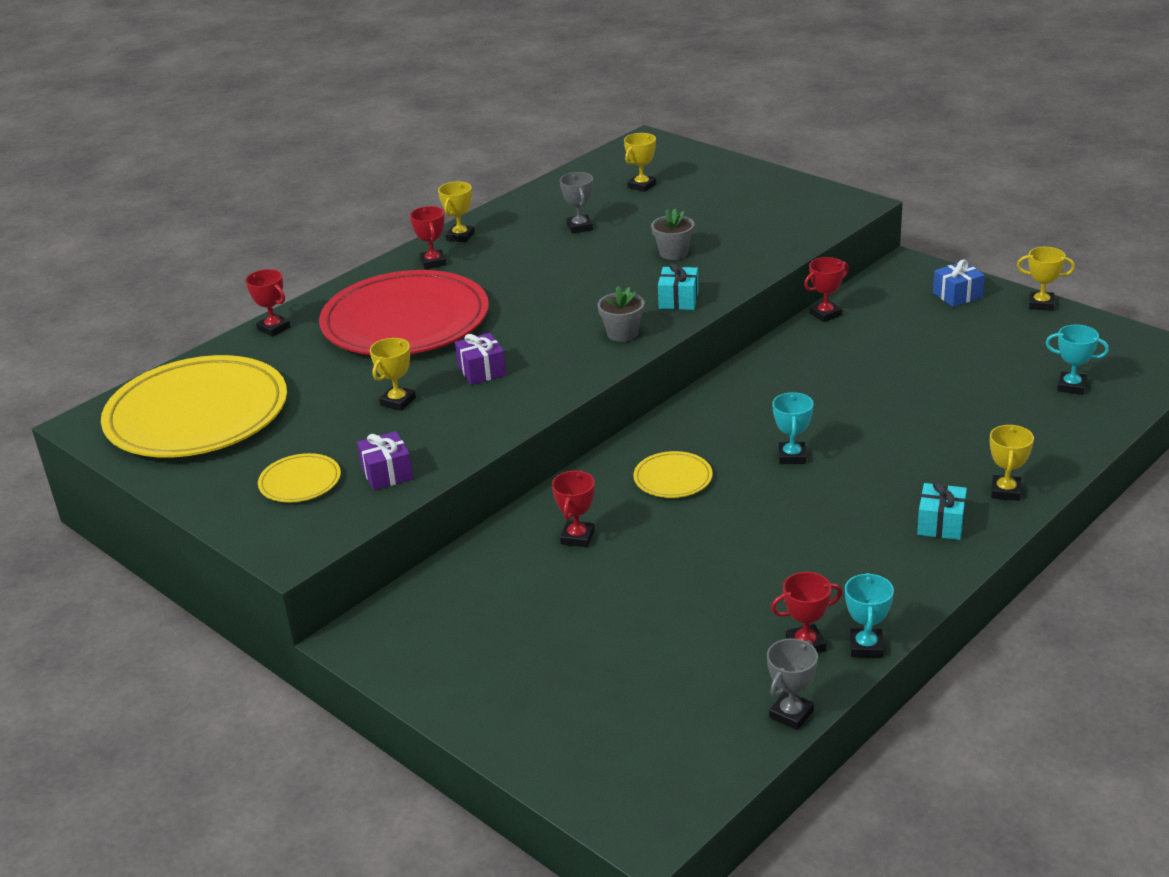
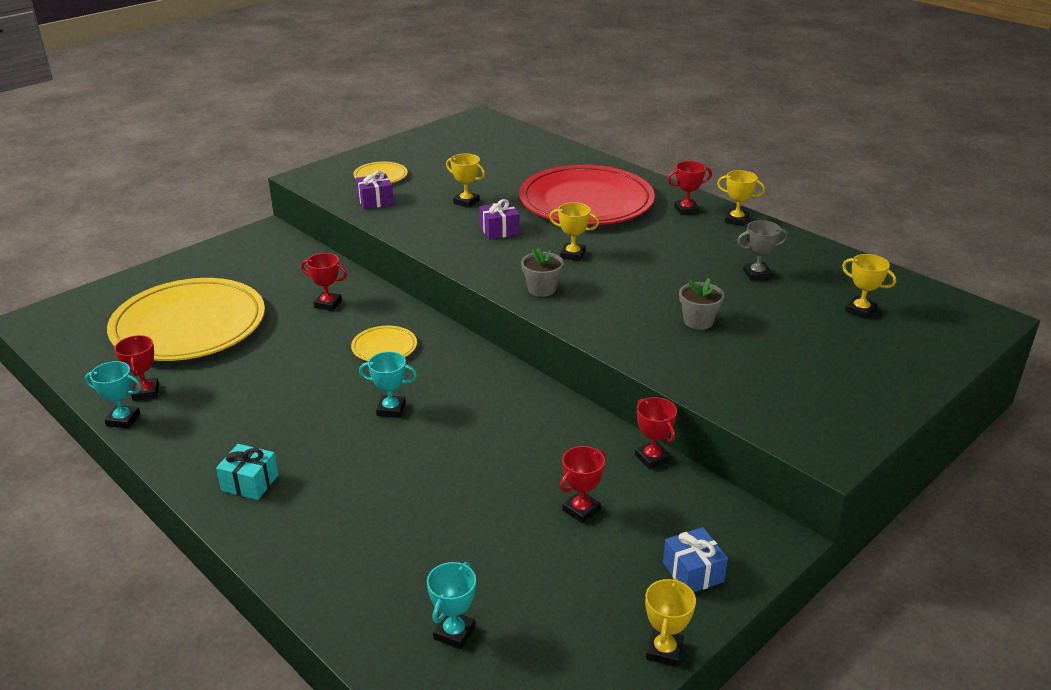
camera: 90 degrees right, 0 degrees up
(197, 414) = (476, 143): yellow plate -> yellow plate (189, 325)
(274, 328) = (585, 159): red trophy -> red trophy (581, 510)
(678, 300) = (599, 319): turquoise gift -> none
(791, 714) = (81, 379): grey trophy -> none
(1005, 491) = (277, 534): yellow trophy -> yellow trophy (572, 255)

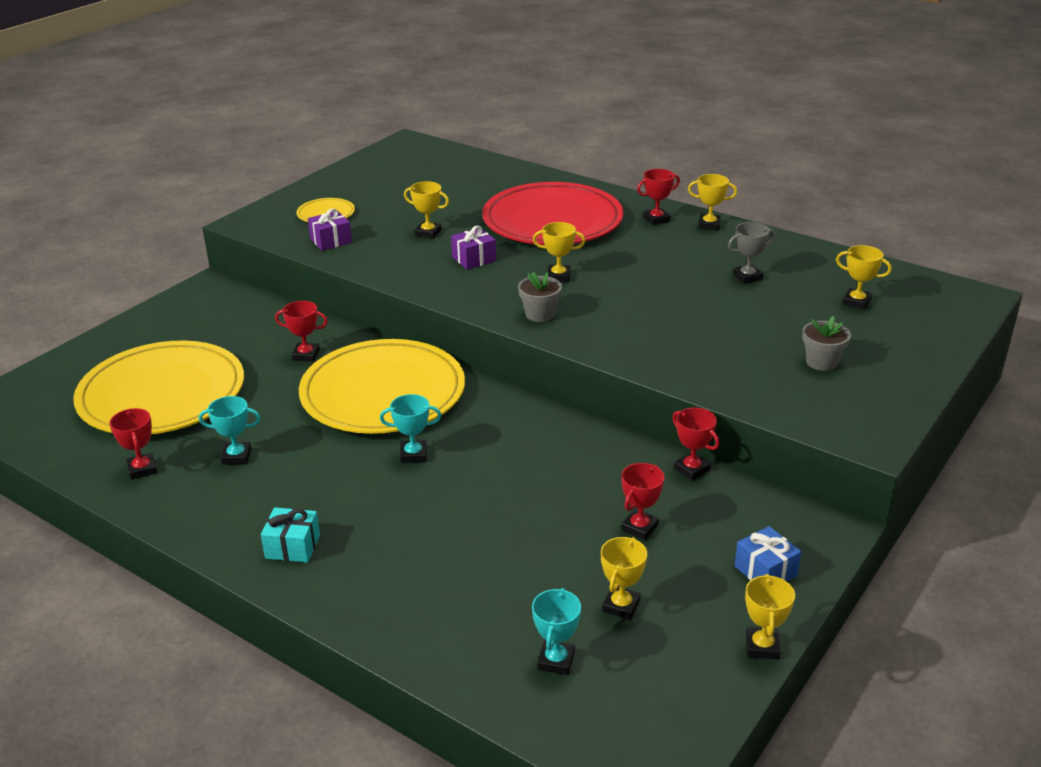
camera: 10 degrees left, 0 degrees up
(123, 420) = (129, 501): turquoise trophy -> turquoise trophy (236, 456)
(384, 347) = (383, 393): yellow plate -> yellow plate, size x2.39
(536, 586) = (621, 606): none -> yellow trophy
(698, 321) = (706, 329): grey flower pot -> grey flower pot (821, 362)

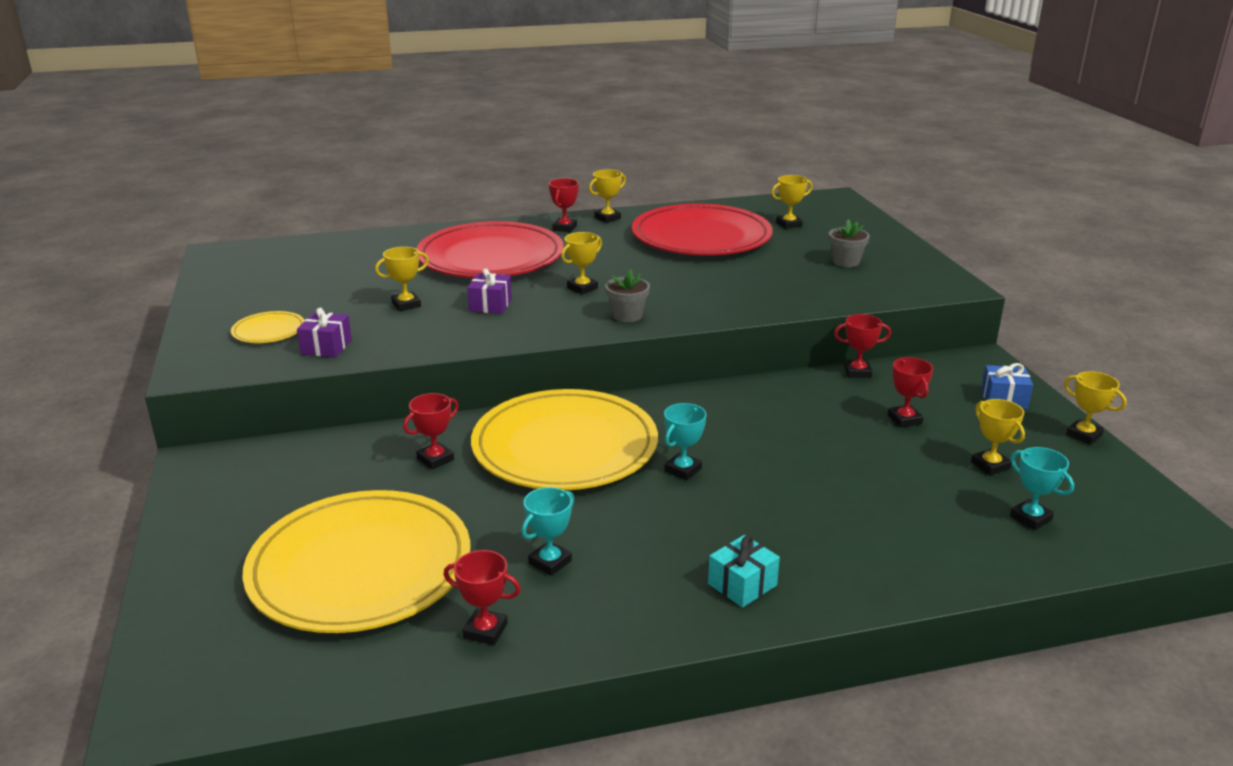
camera: 50 degrees left, 5 degrees down
(747, 277) = (701, 237): grey trophy -> red plate

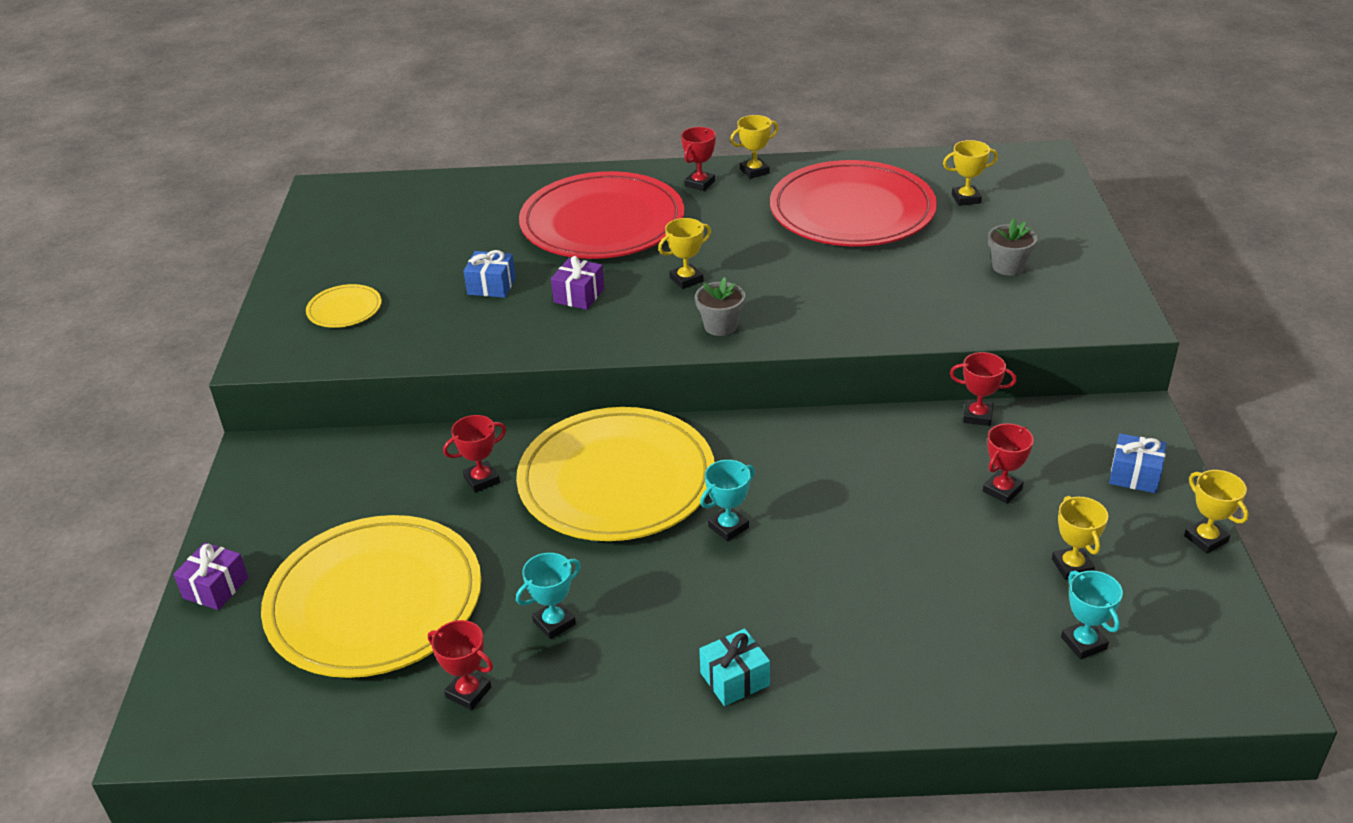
camera: 15 degrees right, 10 degrees up
(326, 347) = (395, 338): purple gift -> purple gift (216, 588)
(406, 304) = (491, 286): yellow trophy -> blue gift
(904, 419) = (1002, 490): red trophy -> red trophy turned 45 degrees clockwise

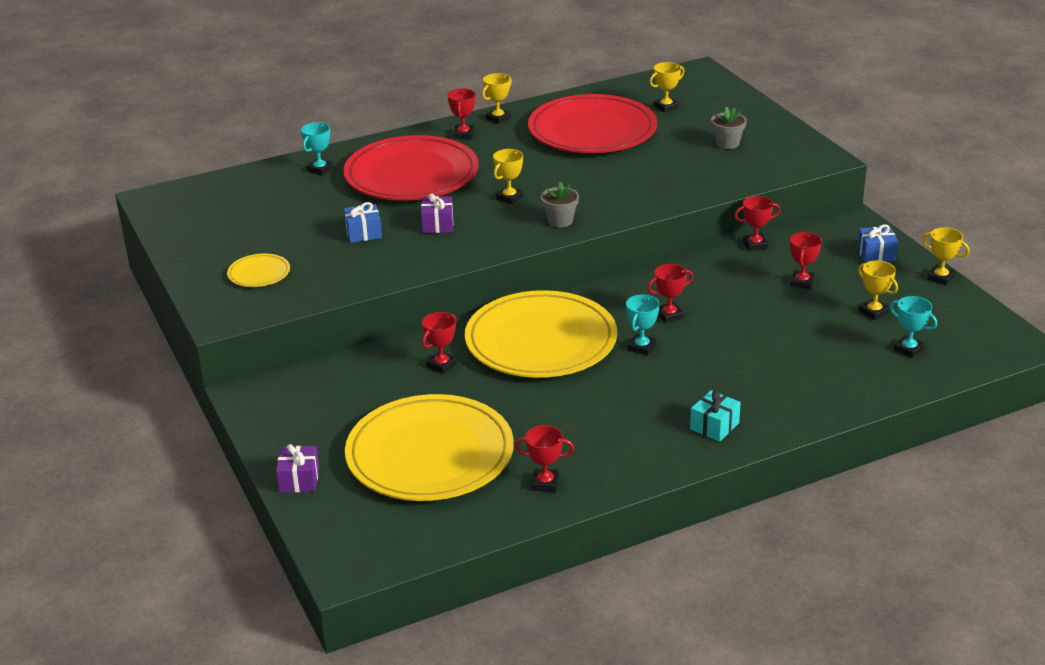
camera: 25 degrees left, 5 degrees down
(554, 623) = (569, 430): turquoise trophy -> turquoise trophy (320, 169)
(795, 490) = (669, 315): none -> red trophy

